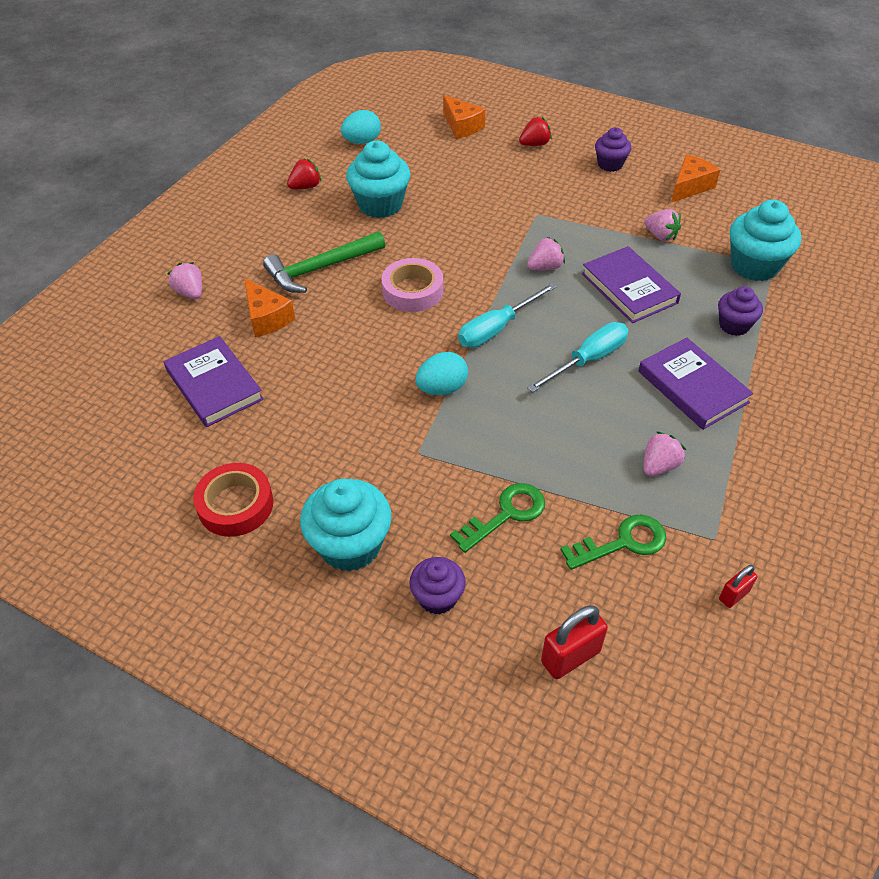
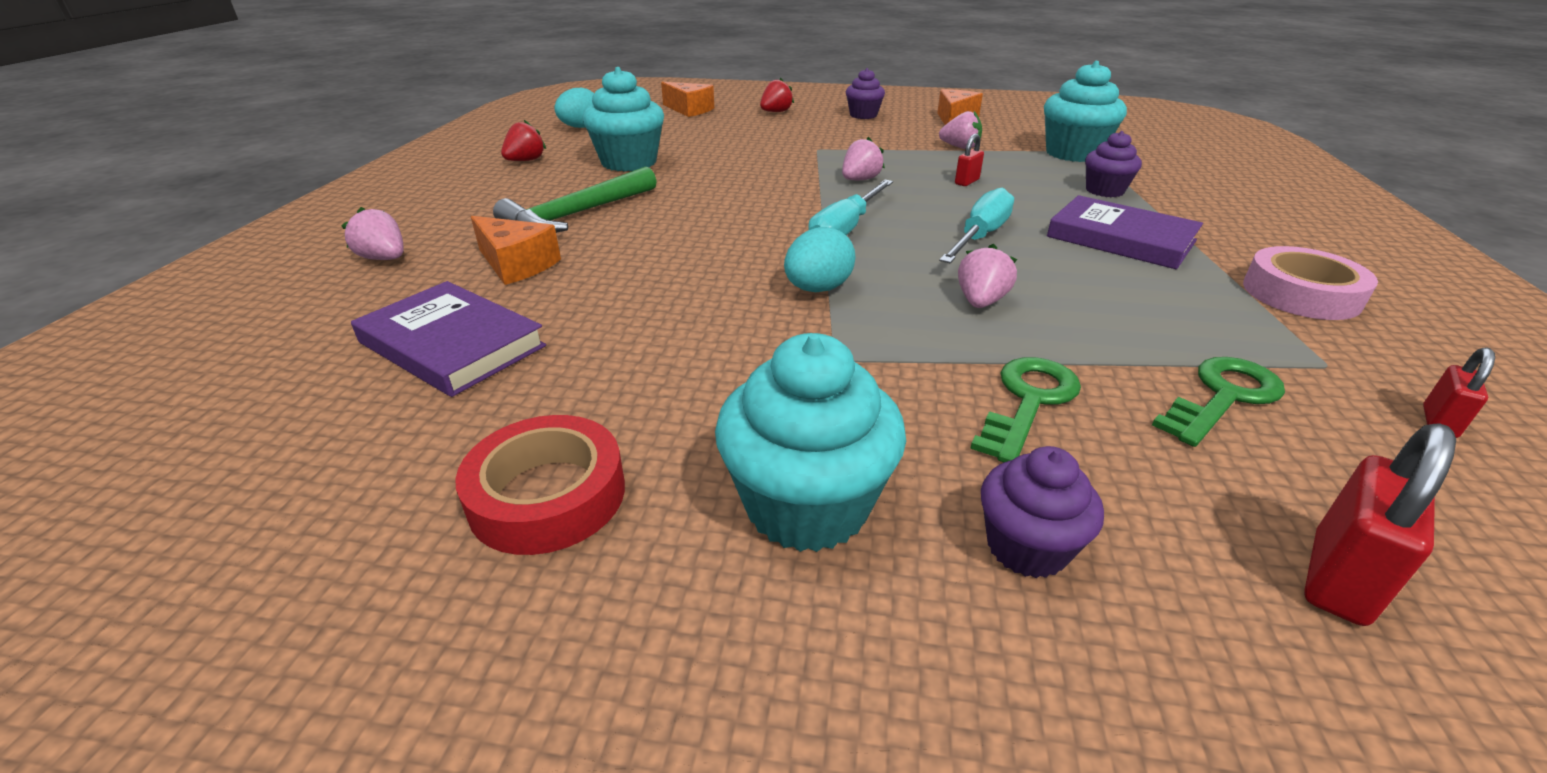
camera: 20 degrees left, 15 degrees down
(412, 291) = (713, 215): pink tape -> pink tape (1301, 294)
(629, 288) = (966, 182): purple book -> red padlock
(659, 466) = (1169, 309): pink strawberry -> pink strawberry (980, 302)

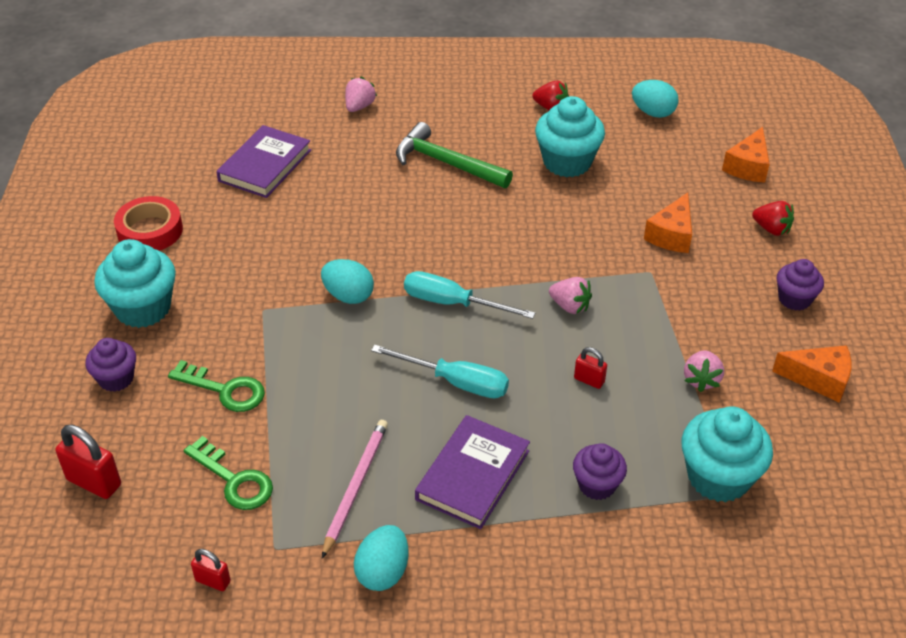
camera: 80 degrees right, 10 degrees up
(516, 264) = (360, 159): orange cheese -> orange cheese (671, 235)
(980, 302) = (342, 376): pink strawberry -> none
(1177, 303) = (355, 486): none -> pink pencil
(1301, 294) = (383, 572): pink tape -> turquoise egg

